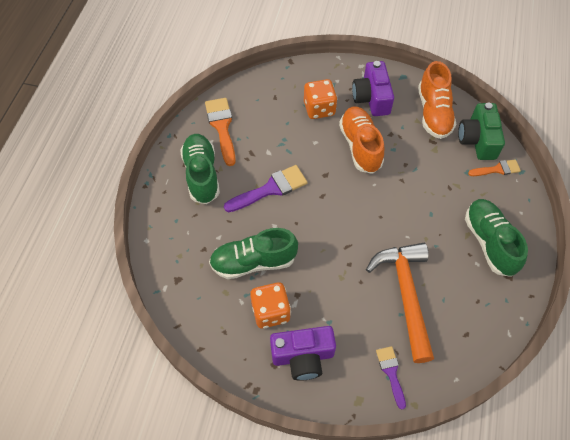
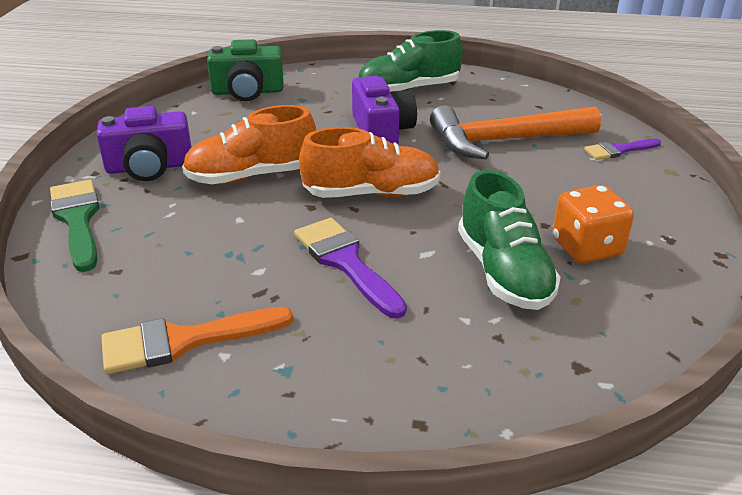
camera: 95 degrees left, 25 degrees down
(202, 174) = (317, 359): green shoe -> none
(303, 356) = (640, 215): purple camera -> purple camera (381, 131)
(319, 76) = (78, 220): none -> green brush
(319, 109) = (161, 217): orange dice -> none
(433, 113) = (193, 119): orange shoe -> orange shoe (371, 193)
(497, 169) = (297, 82): orange brush -> none

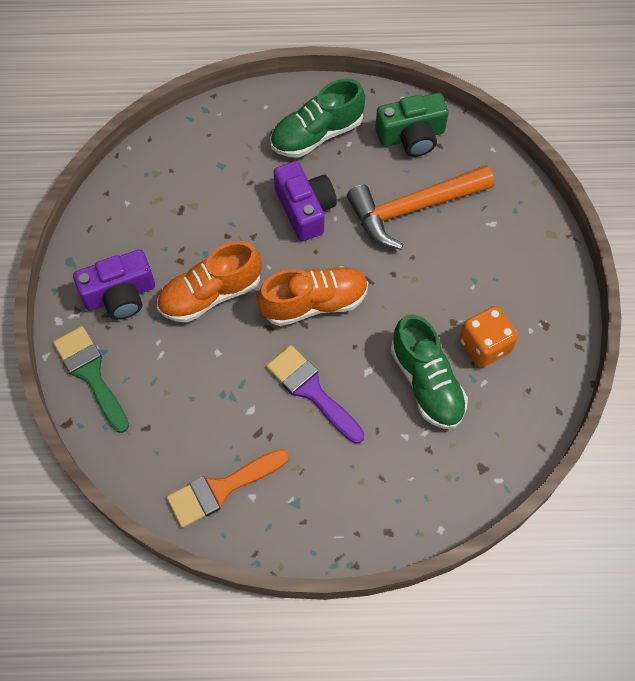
camera: 10 degrees left, 30 degrees up
(247, 92) = (166, 159): green camera -> green camera (411, 136)
(618, 150) = (509, 209): purple brush -> none

